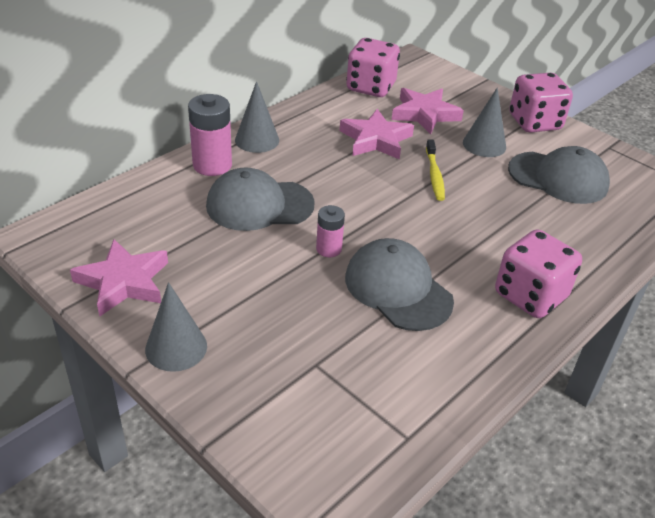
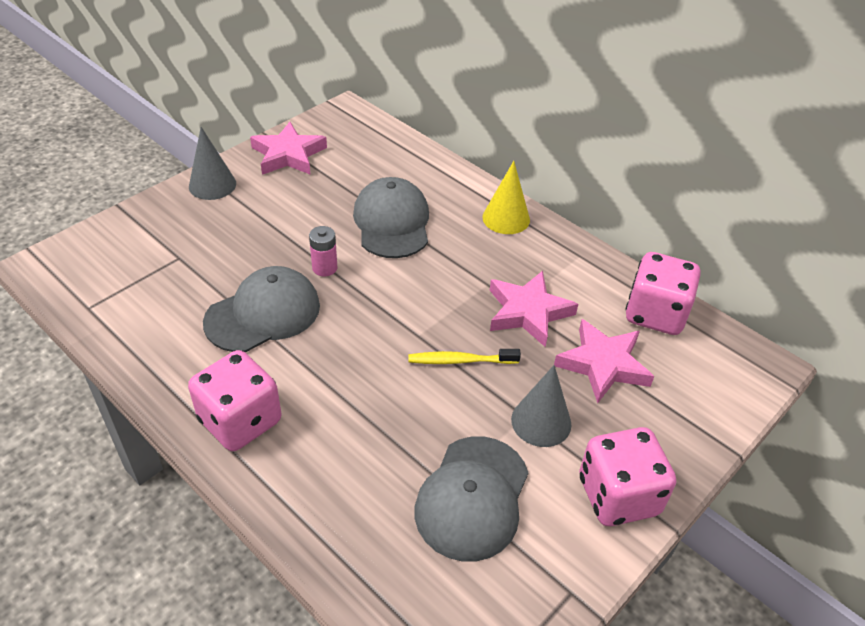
camera: 90 degrees right, 5 degrees up
(212, 165) = (454, 191): pink battery -> none
(257, 140) = (506, 218): grey cone -> yellow cone

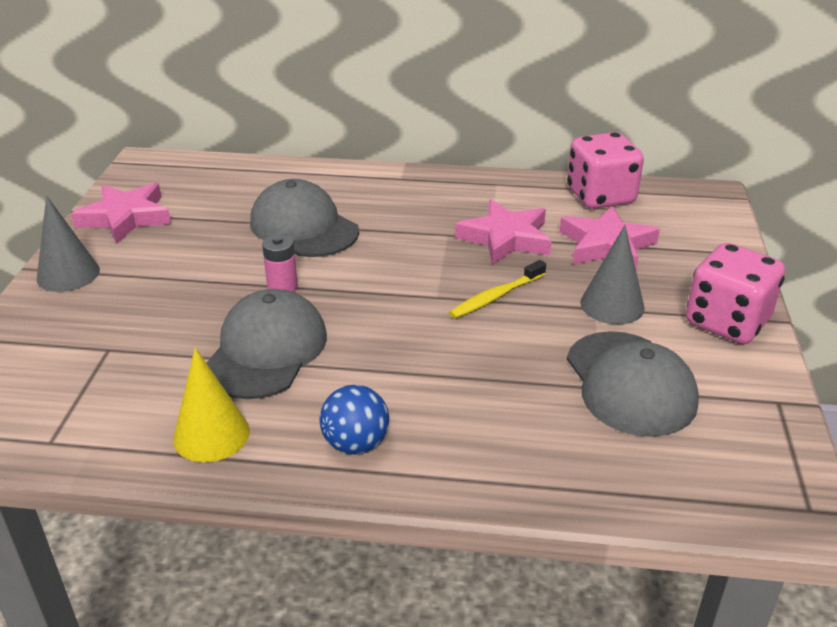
camera: 35 degrees left, 10 degrees down
(240, 421) = (355, 444): pink dice -> blue ball
(506, 218) = (403, 183): yellow cone -> yellow cone (211, 434)

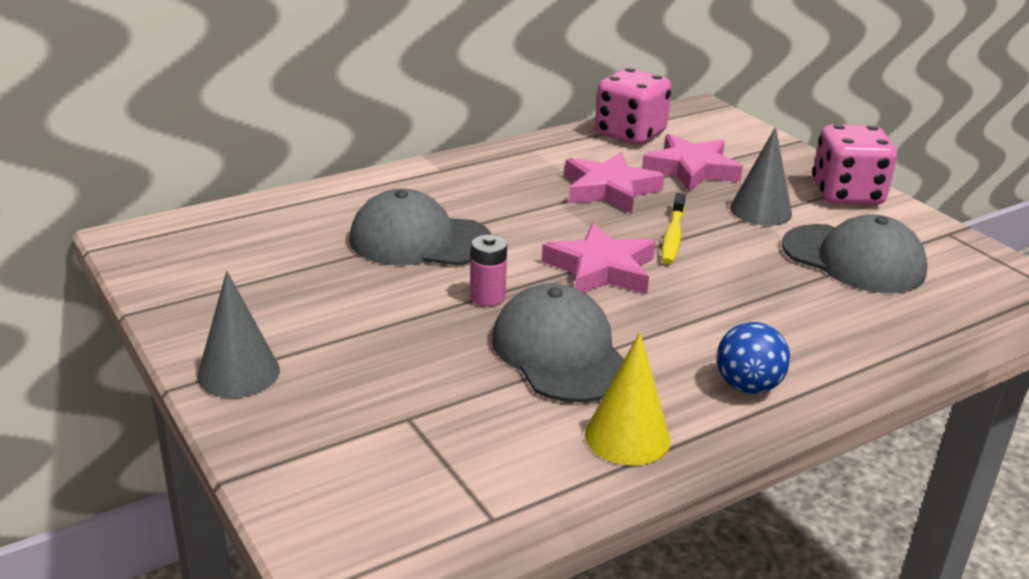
camera: 40 degrees left, 5 degrees down
(126, 218) = (210, 297): pink star -> pink star (601, 269)

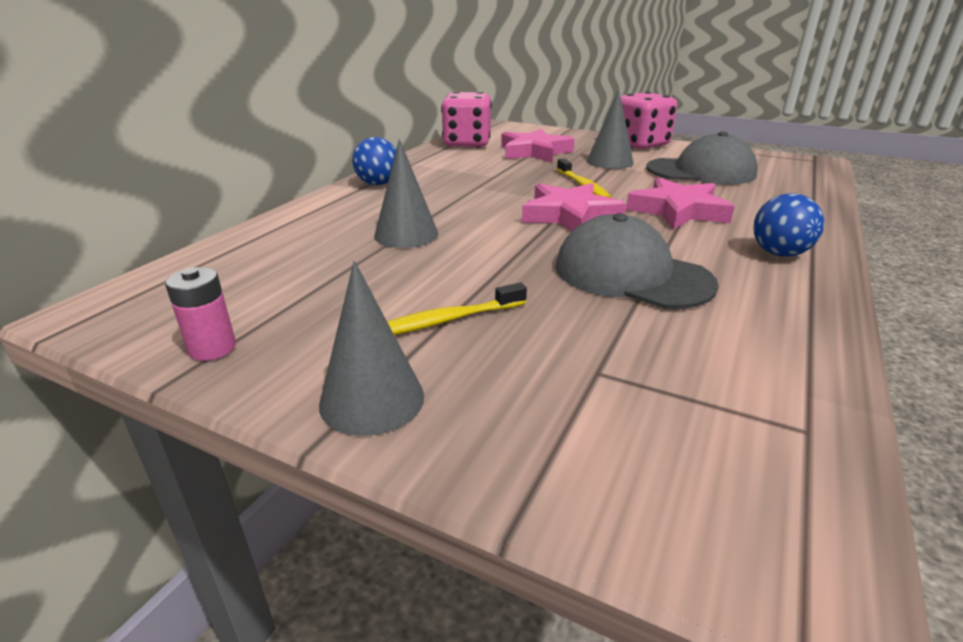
camera: 30 degrees left, 0 degrees up
(353, 335) = (447, 320): none -> yellow toothbrush
(420, 240) = (406, 234): grey cap -> grey cone
(464, 169) = (378, 184): none -> blue ball
(487, 297) = (519, 256): pink battery -> pink battery (212, 348)
(609, 189) = (500, 172): pink star -> pink star (678, 210)
(627, 437) = (775, 315): yellow cone -> none

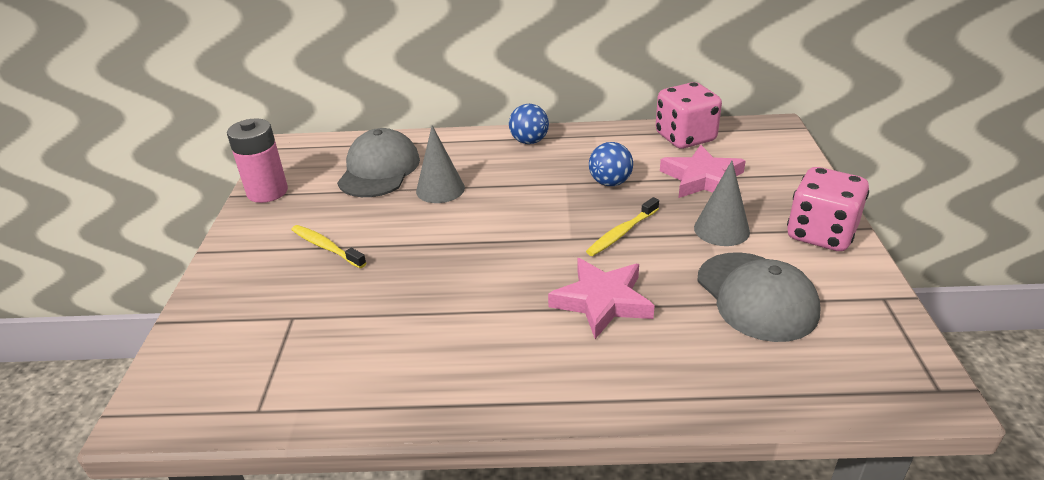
camera: 65 degrees right, 5 degrees up
(212, 348) = (267, 192): pink battery -> pink battery, size x1.71
(372, 399) = (240, 253): grey cone -> none
(570, 215) = (536, 245): pink star -> none
(631, 274) = (435, 303): grey cap -> grey cap (379, 170)
(779, 253) = (535, 379): blue ball -> blue ball (610, 183)

